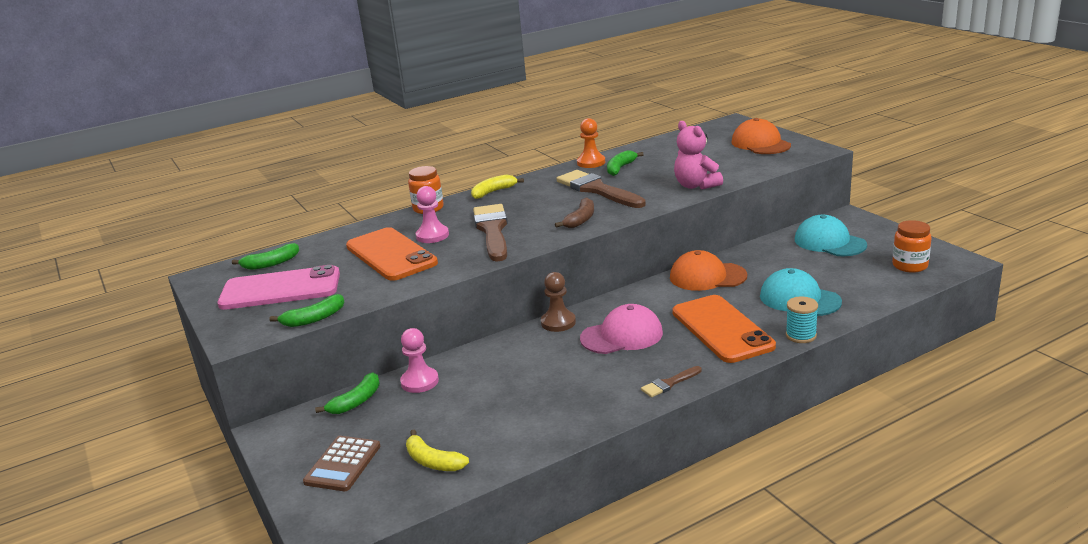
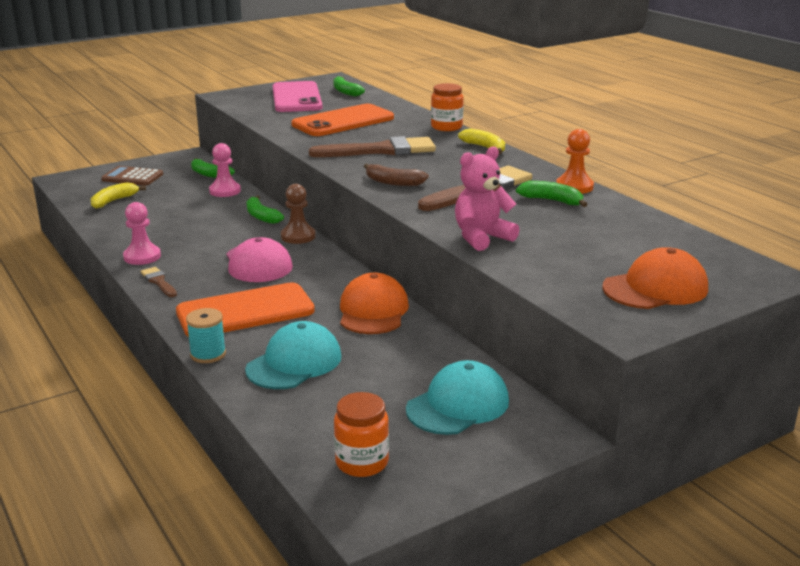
camera: 85 degrees right, 0 degrees up
(314, 319) = (239, 110): green banana -> green banana (261, 216)
(432, 236) = (378, 131): pink pawn -> pink pawn (142, 256)

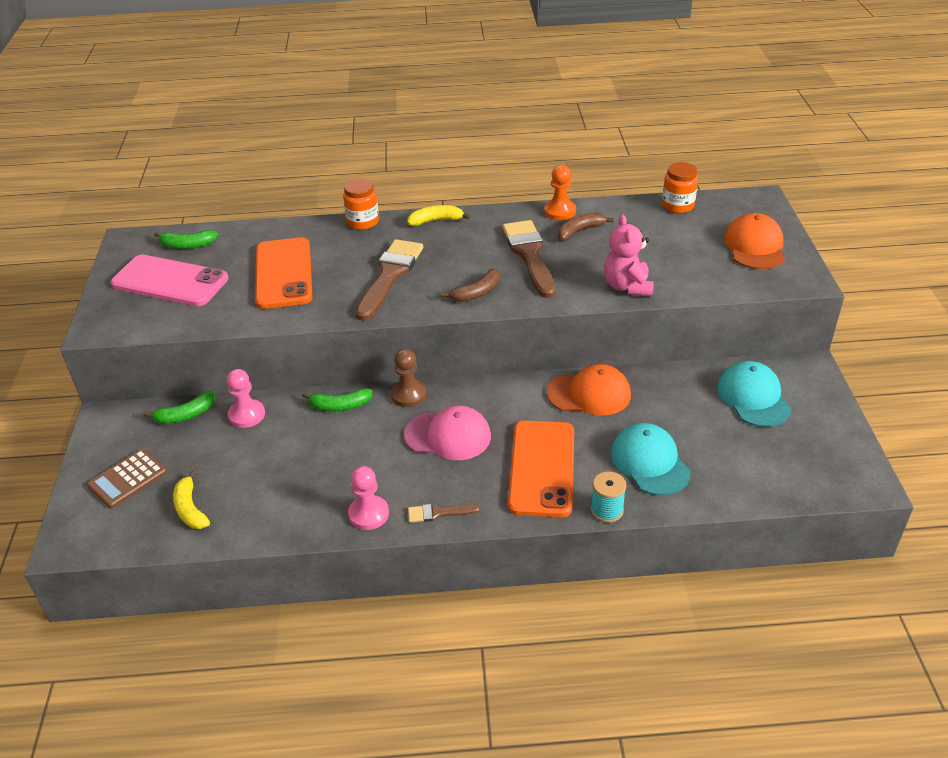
camera: 60 degrees left, 15 degrees up
(362, 462) = (805, 466): orange jar -> orange jar (677, 206)
(373, 311) = (589, 394): orange cap -> orange cap turned 150 degrees clockwise
(552, 200) = (579, 231): green banana -> brown banana

